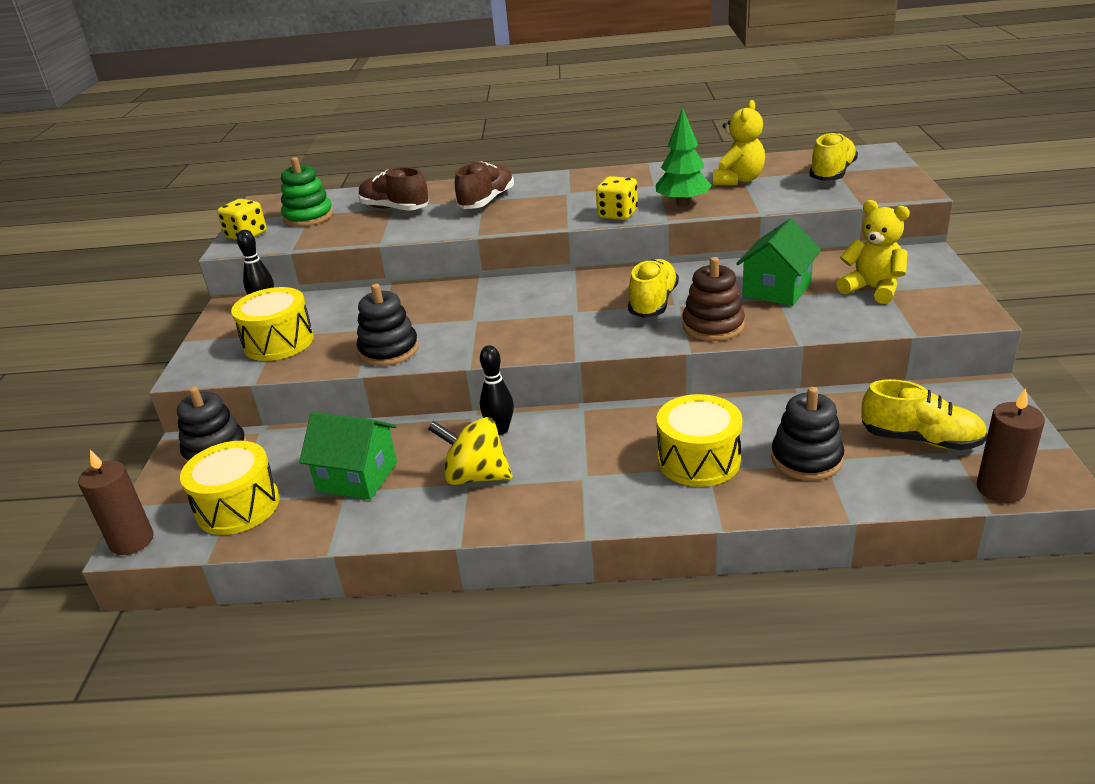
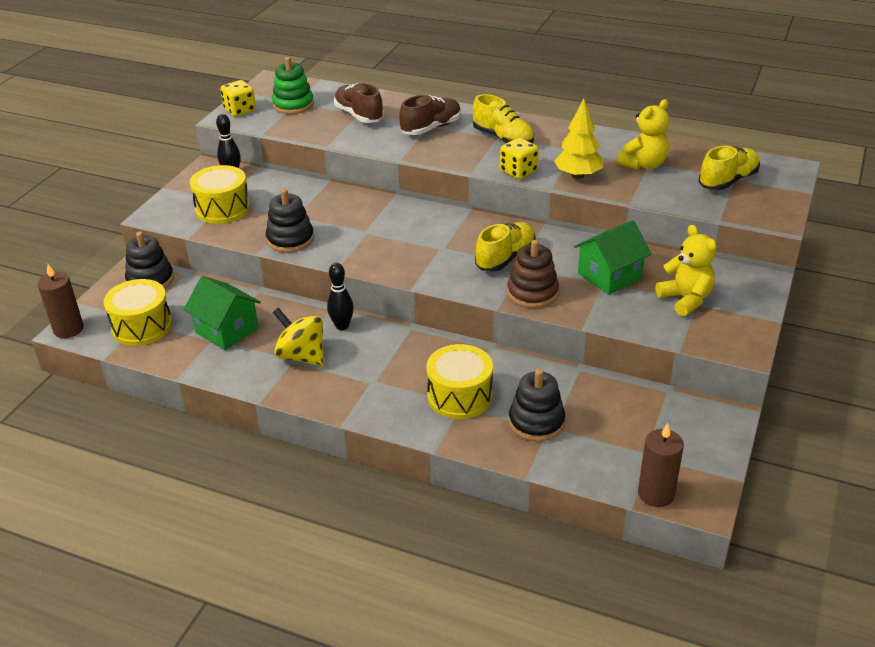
camera: 20 degrees right, 5 degrees up
(682, 203) = (578, 175): green tree -> yellow tree
(921, 440) = (634, 436): yellow shoe -> yellow shoe (503, 138)

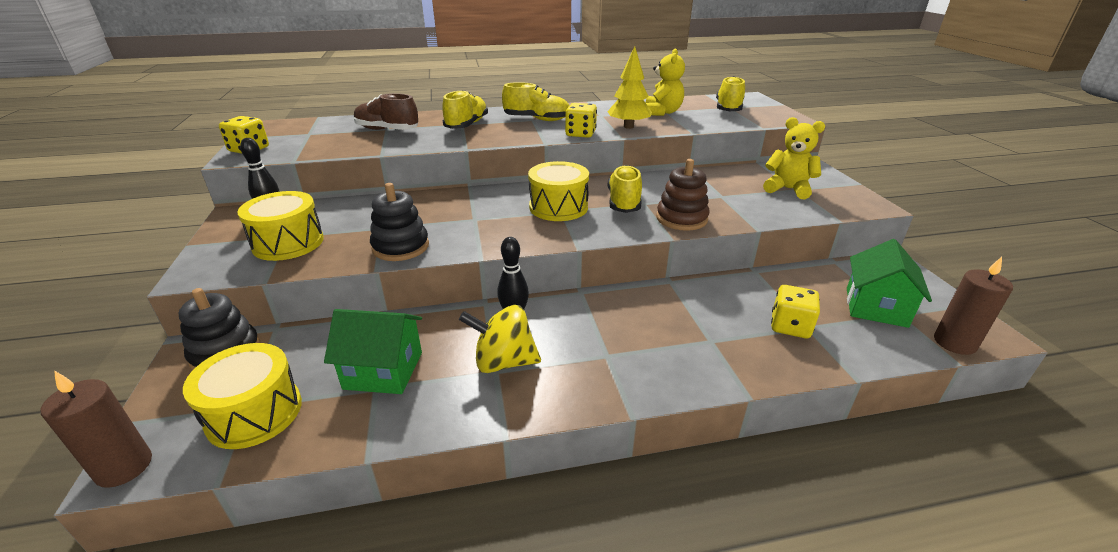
camera: 35 degrees left, 5 degrees down
(293, 105) = (308, 136): green stacking toy -> none
(431, 128) = (467, 125): brown shoe -> yellow shoe
(460, 396) = (701, 333): yellow drum -> yellow drum (558, 207)
(536, 422) = (790, 326): black stacking toy -> yellow dice
(609, 276) = (716, 191): green house -> green house (876, 307)

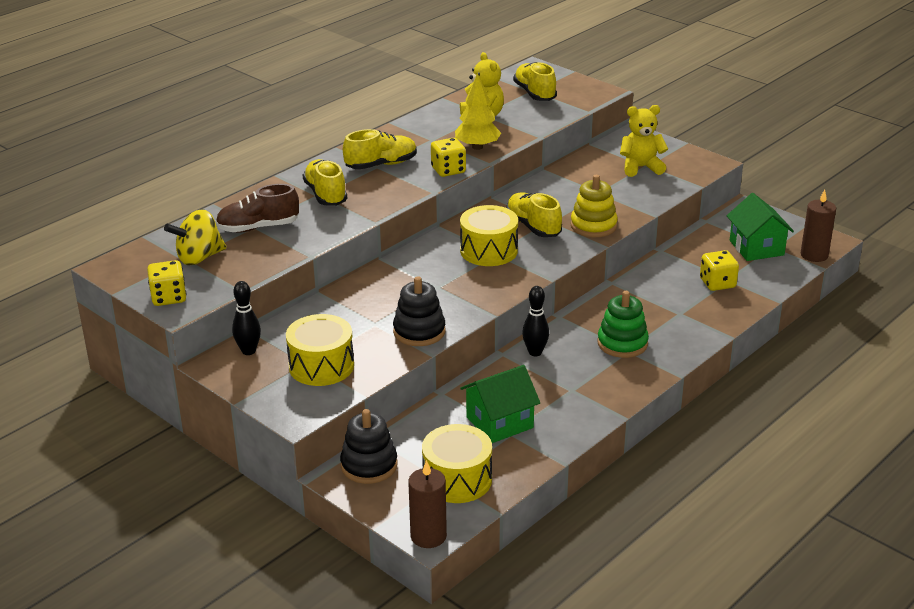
camera: 35 degrees left, 0 degrees up
(503, 362) = (569, 382): yellow spinning top -> yellow spinning top (199, 258)
(609, 345) = (622, 343): none -> green stacking toy
(681, 218) = (593, 226): brown stacking toy -> yellow stacking toy

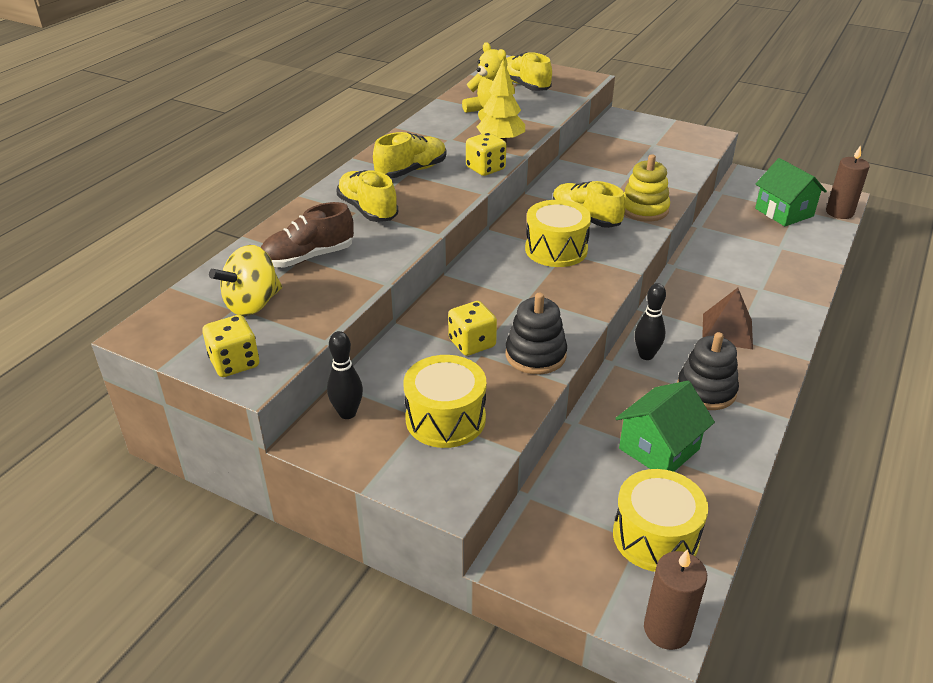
camera: 15 degrees left, 5 degrees up
(369, 465) = (542, 537): black stacking toy -> black stacking toy (706, 390)
(622, 343) = (727, 331): green stacking toy -> brown pyramid
(641, 167) = (650, 147): yellow teddy bear -> none
(717, 283) = (774, 252): yellow dice -> yellow dice (472, 343)

